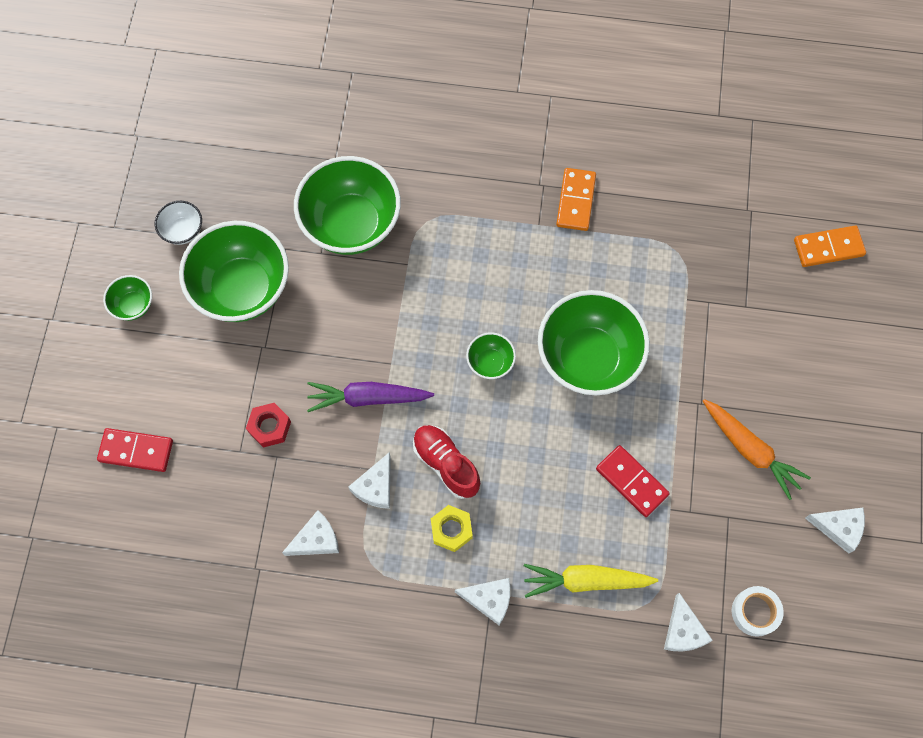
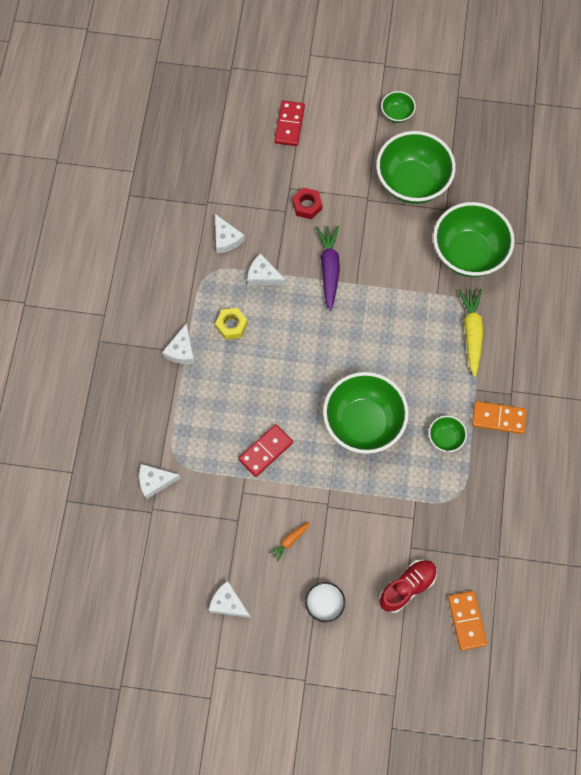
camera: 90 degrees right, 0 degrees up
(183, 231) = (457, 141): white bowl -> white bowl (324, 604)
(446, 464) = (279, 322): red shoe -> red shoe (407, 587)
(490, 362) = (358, 352): green bowl -> green bowl (445, 438)
(585, 581) = (192, 415): yellow carrot -> yellow carrot (471, 333)
(750, 450) = (290, 541): orange carrot -> orange carrot, size x0.52
(755, 612) = (166, 534): white tape -> none
(838, 528) = (228, 603): white cheese -> white cheese turned 105 degrees clockwise

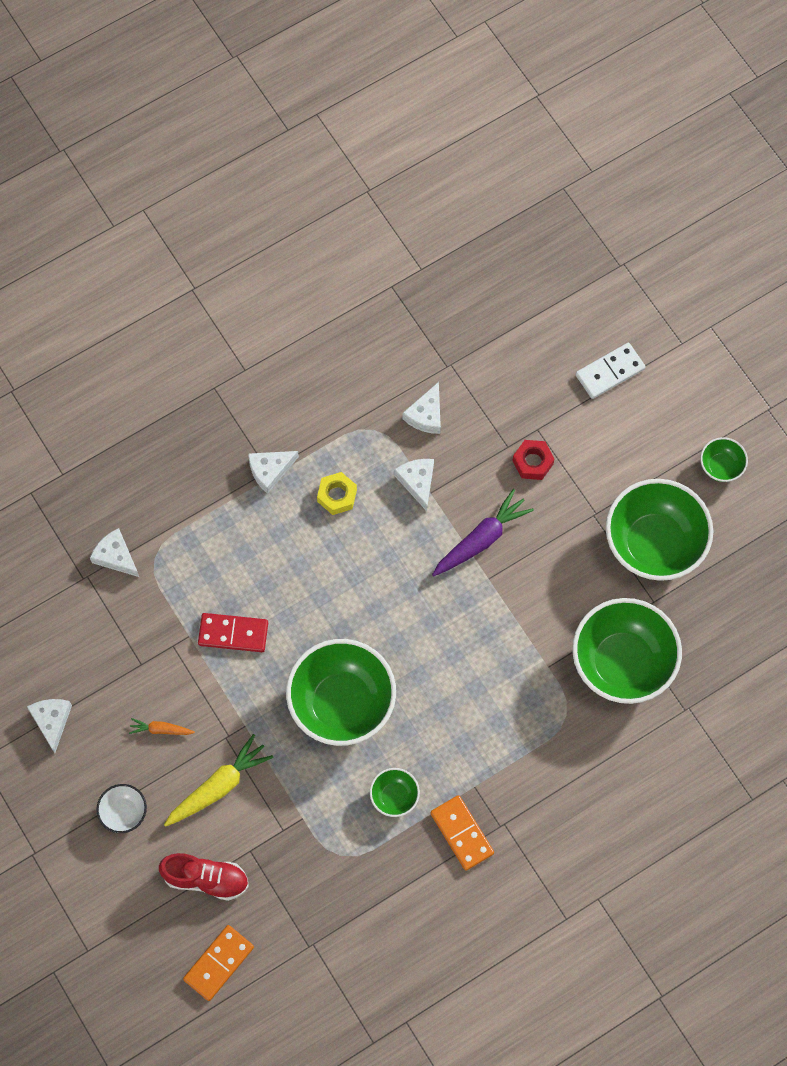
camera: 50 degrees right, 0 degrees up
(289, 124) = (610, 372): red domino -> white domino
(471, 333) = (534, 734): yellow carrot -> yellow carrot (219, 786)

